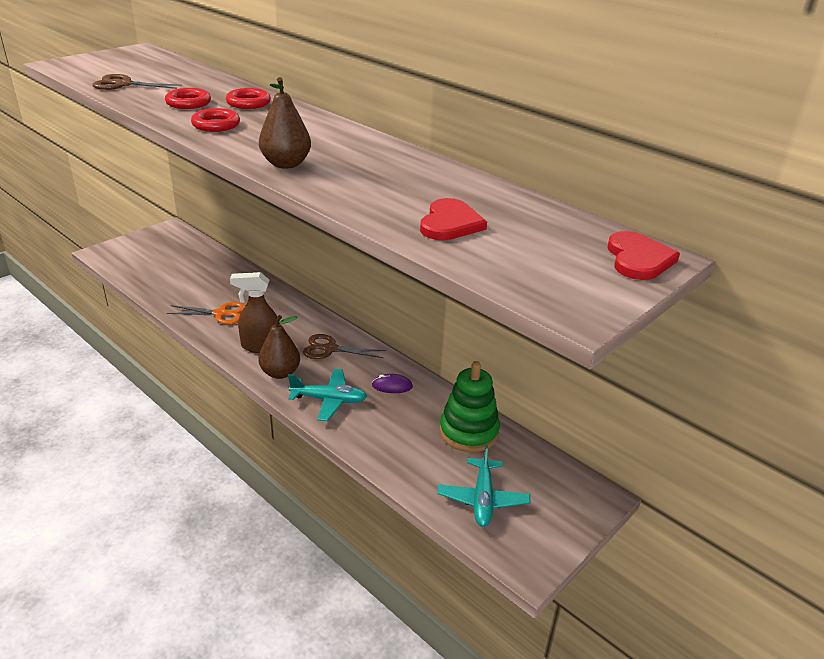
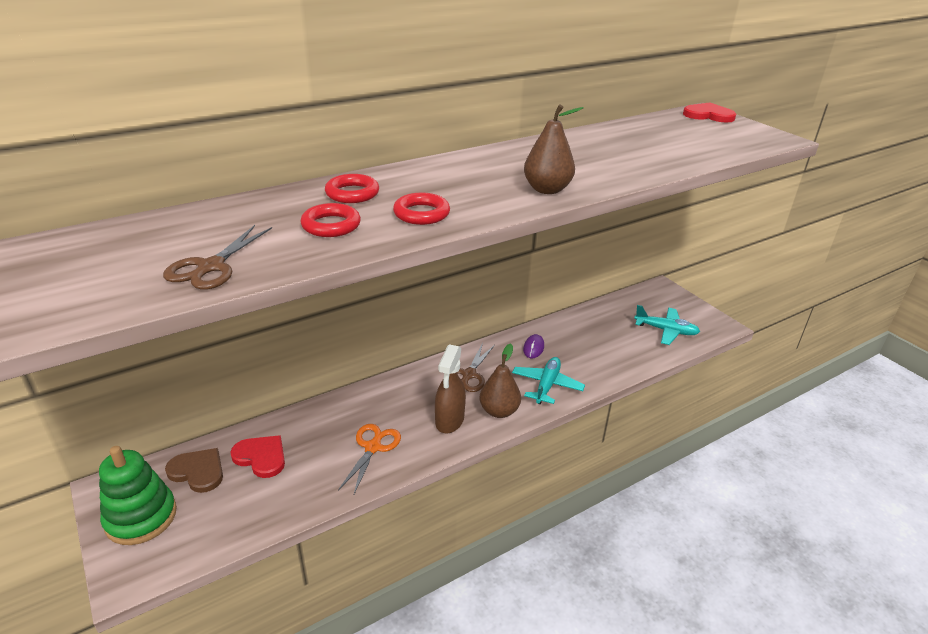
camera: 75 degrees left, 0 degrees up
(188, 252) = (198, 471): none -> brown heart
(450, 223) = (667, 149): red heart -> red heart (261, 457)
(468, 432) = (596, 322): green stacking toy -> green stacking toy (141, 517)

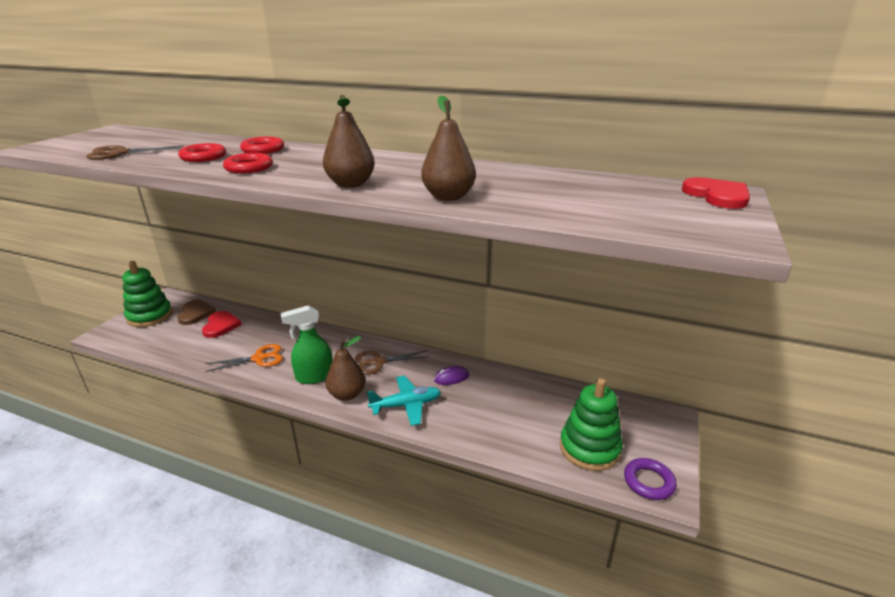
camera: 55 degrees right, 5 degrees down
(449, 421) = (314, 376): brown spray bottle -> green spray bottle
(626, 171) = (448, 197): none -> brown pear
(666, 331) = (589, 448): turquoise plane -> green stacking toy
(710, 326) = (648, 482): none -> purple ring

